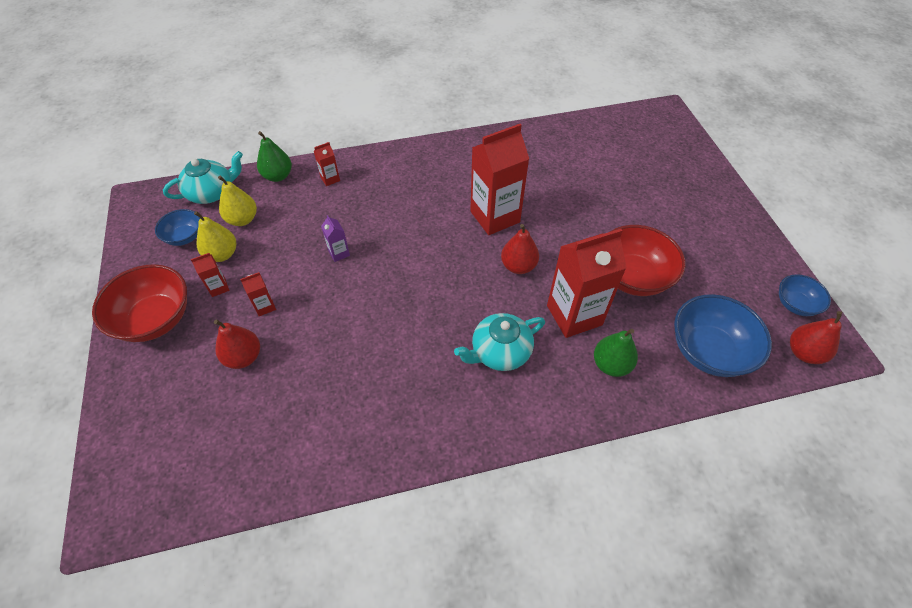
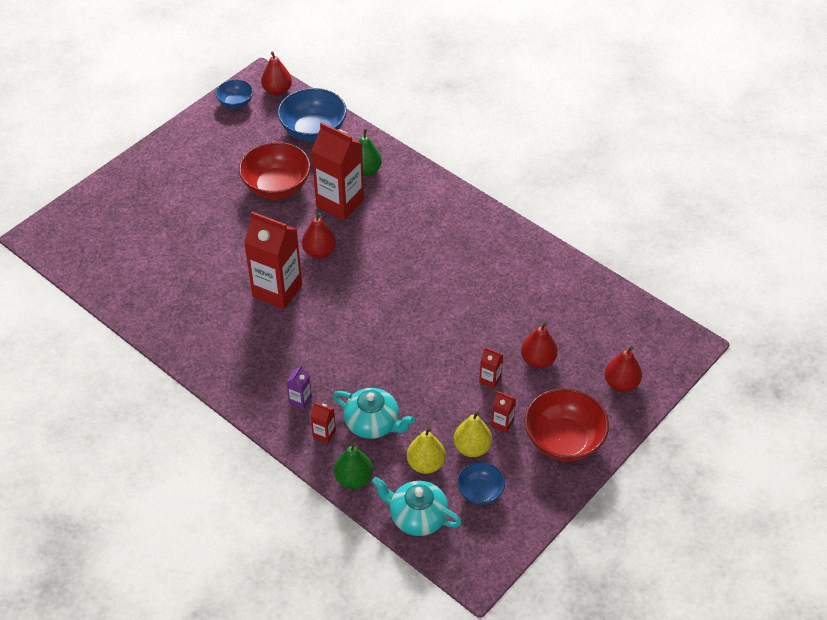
camera: 125 degrees left, 5 degrees down
(147, 409) = (621, 384): none -> red pear
(339, 253) = (401, 368): purple carton -> purple carton (300, 400)
(499, 352) = (405, 227): turquoise teapot -> turquoise teapot (373, 423)

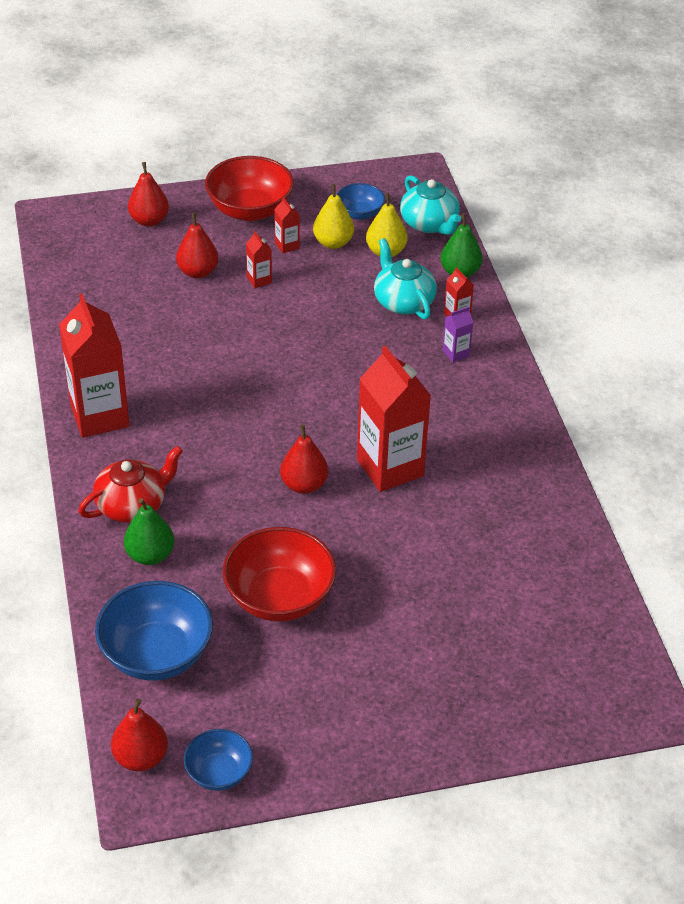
camera: 145 degrees left, 5 degrees down
(340, 203) = (223, 530): red carton -> red carton (100, 416)
(403, 189) = (132, 505): none -> red teapot

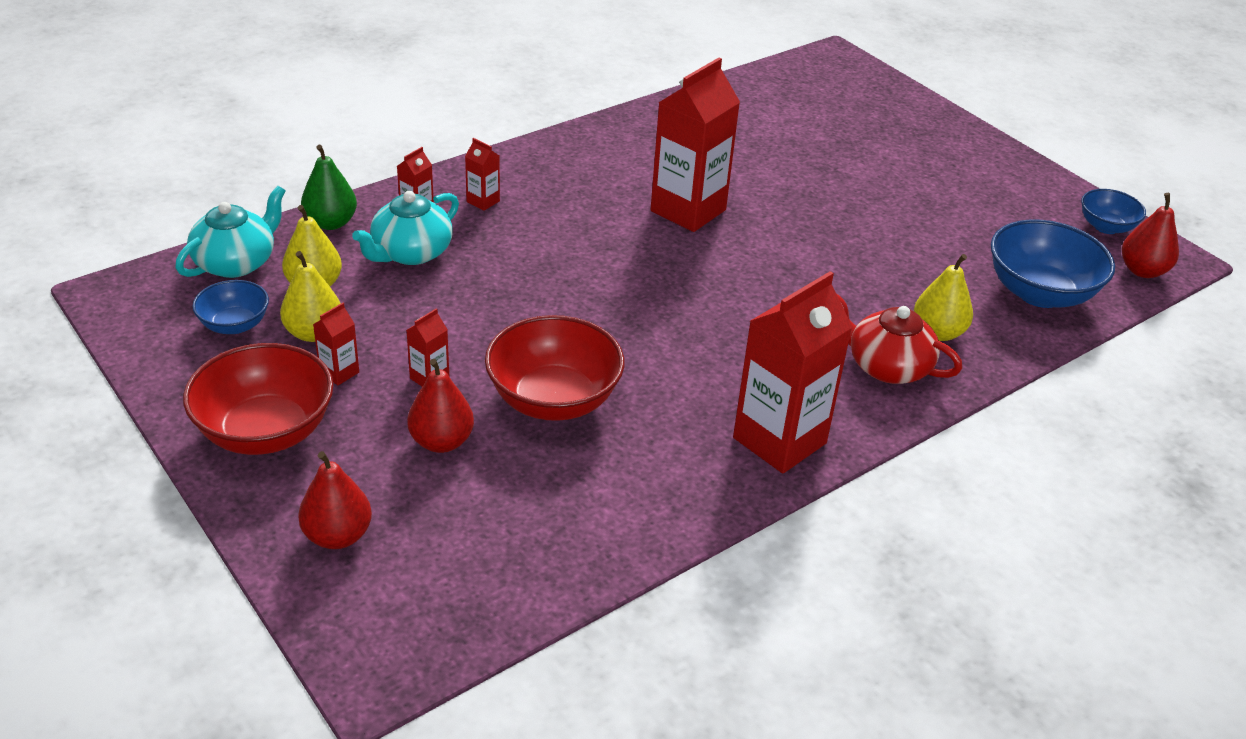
camera: 115 degrees left, 5 degrees down
(150, 555) = (937, 332): green pear -> yellow pear
(279, 597) = (906, 239): red bowl -> red bowl (553, 400)
(304, 485) = (756, 257): red pear -> none
(456, 353) = (483, 201): purple carton -> red carton

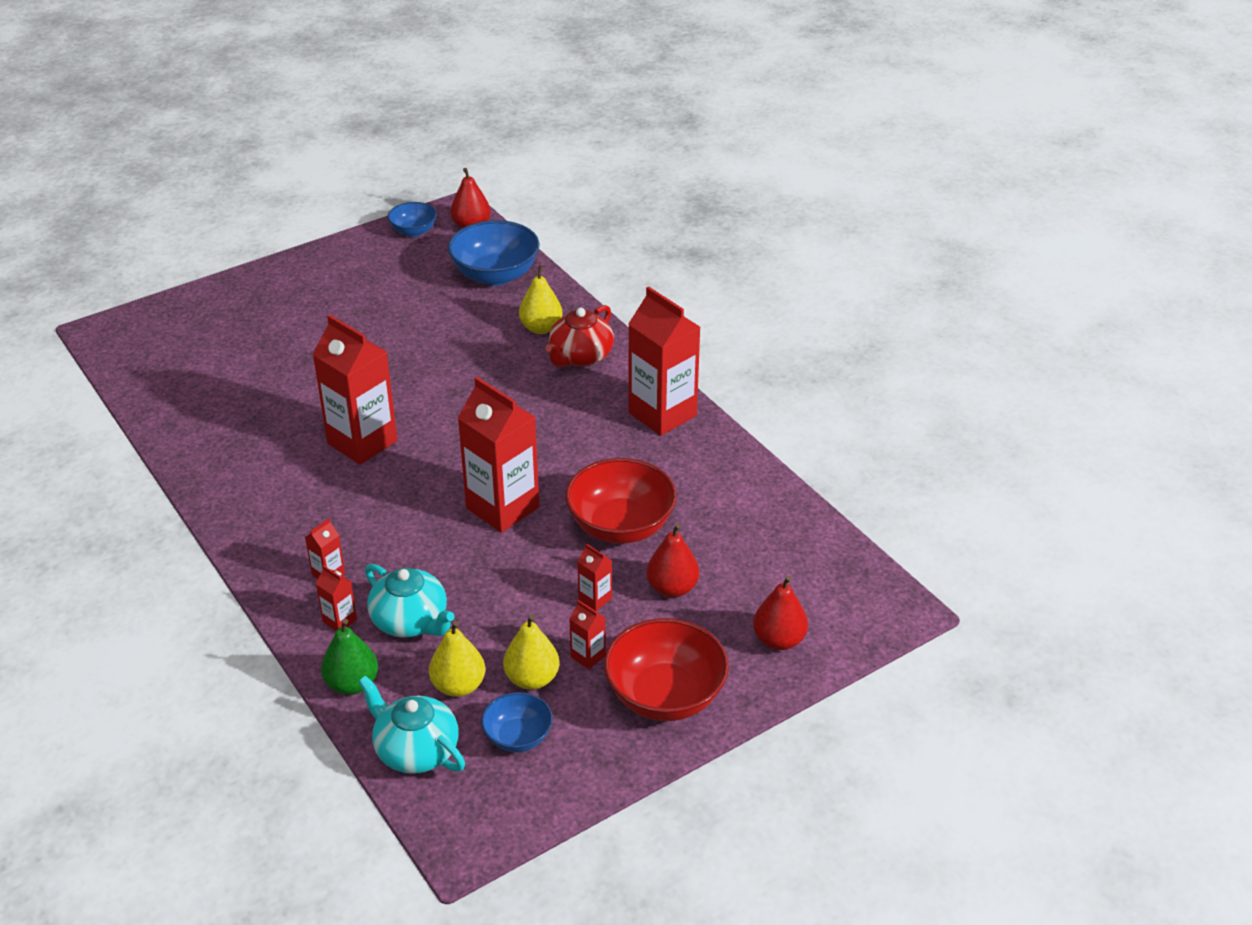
camera: 85 degrees left, 0 degrees up
(585, 308) = (502, 508): none -> red carton

